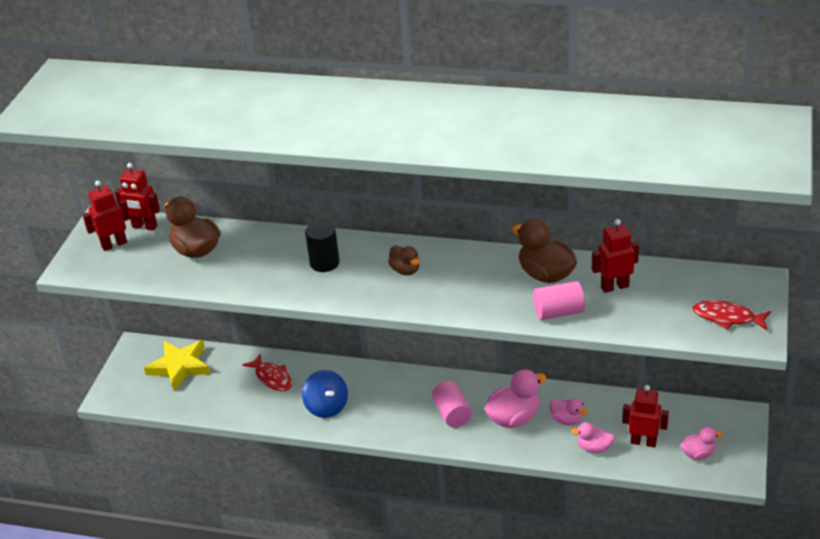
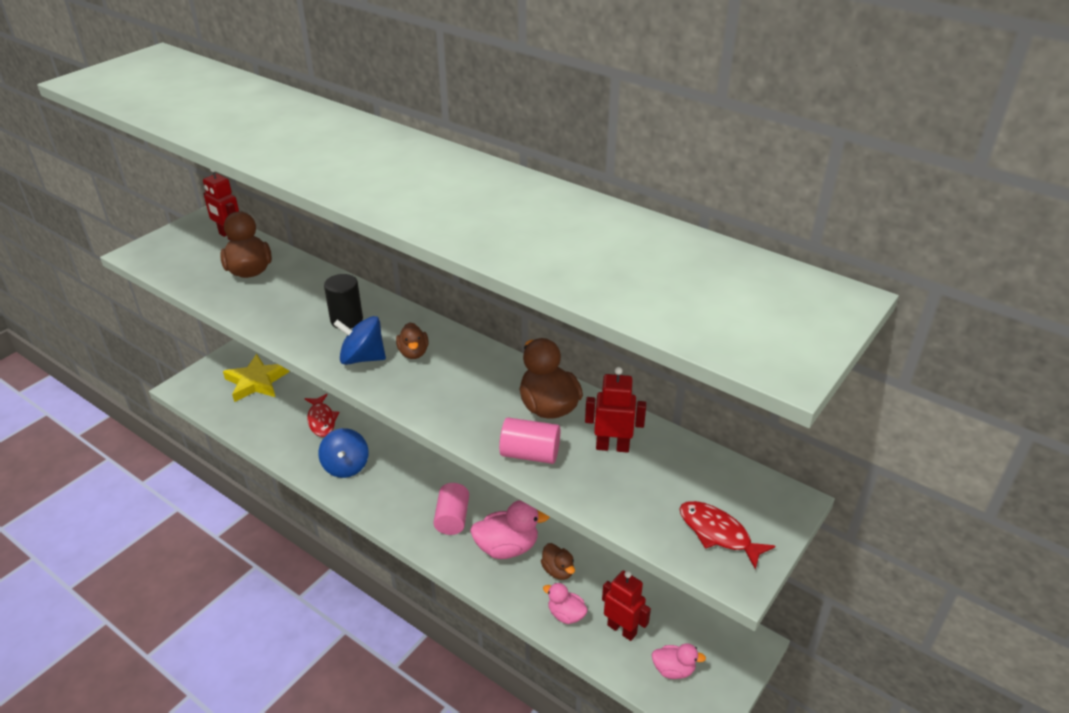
camera: 20 degrees right, 0 degrees up
(114, 244) = (191, 244): red robot -> none
(367, 288) = (362, 358): none -> blue spinning top
(566, 420) = (558, 571): pink duck -> brown duck

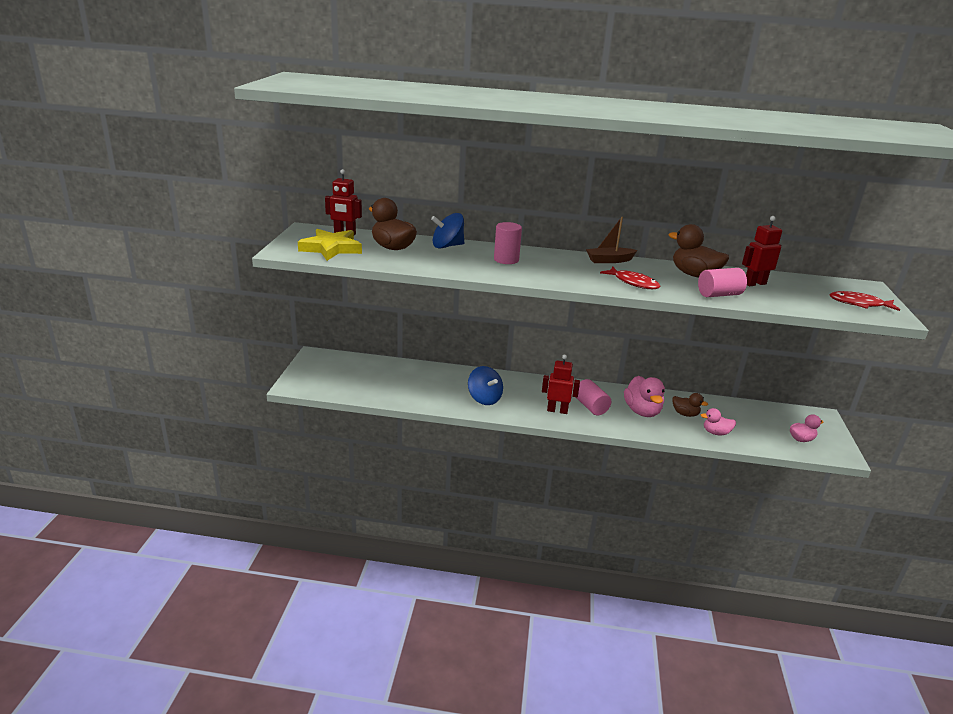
camera: 30 degrees left, 10 degrees down
(256, 382) = (354, 369): yellow star -> yellow star (331, 248)
(321, 420) = (434, 379): red fish -> red fish (633, 283)
(346, 320) = (506, 260): black cylinder -> pink cylinder
(362, 358) = (548, 274): blue spinning top -> blue spinning top (447, 246)
(413, 353) = (576, 267): brown duck -> none
(471, 351) = (609, 260): none -> brown boat
(507, 547) = (642, 411): pink duck -> pink duck turned 120 degrees clockwise
(622, 629) = (753, 430): red robot -> red robot (557, 410)

